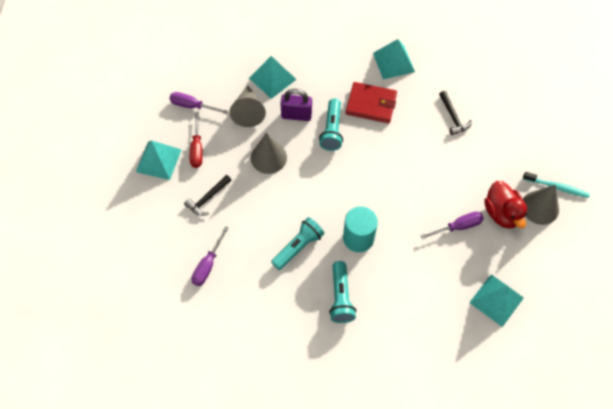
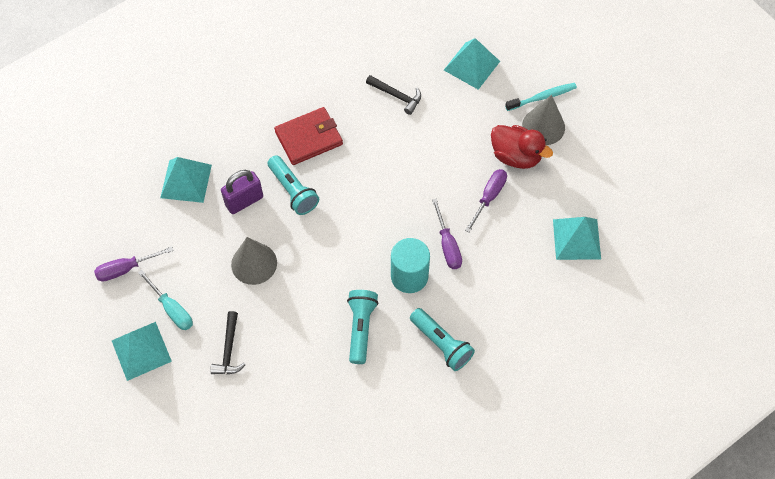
camera: 40 degrees left, 0 degrees up
(197, 149) = (172, 309): red screwdriver -> turquoise screwdriver
(208, 265) = (289, 414): purple screwdriver -> purple screwdriver (447, 245)
(248, 111) = (191, 232): grey cone -> none
(393, 62) = (294, 80): turquoise pyramid -> turquoise pyramid (471, 65)

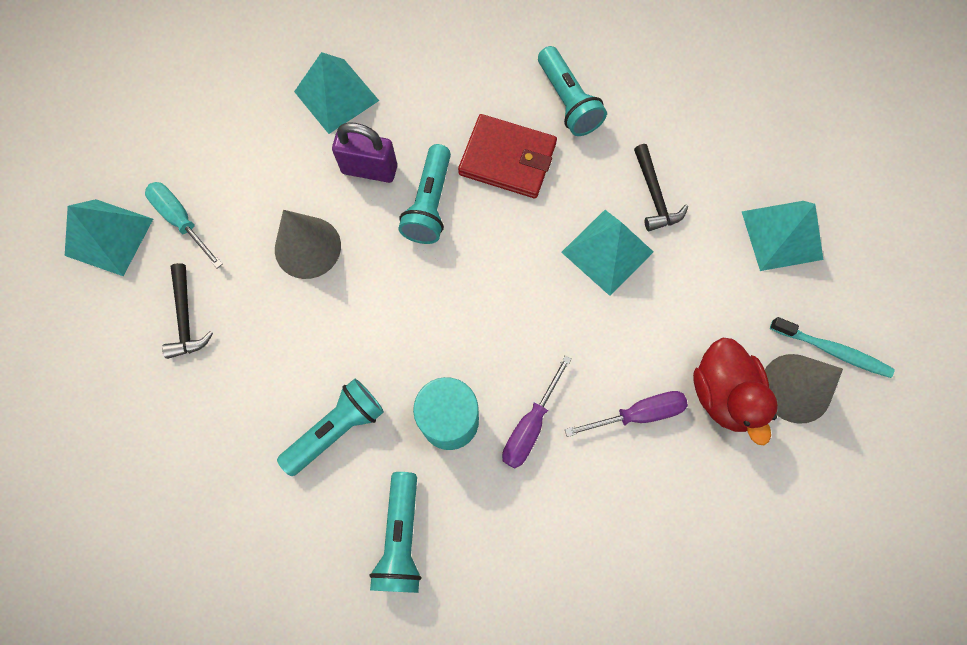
camera: 45 degrees right, 10 degrees up
(126, 269) = (186, 137): purple screwdriver -> none
(172, 309) = (181, 220): turquoise screwdriver -> turquoise screwdriver turned 135 degrees clockwise
(229, 350) = (186, 318): black hammer -> black hammer turned 60 degrees counterclockwise
(309, 86) = (568, 101): none -> turquoise flashlight
(576, 239) = (693, 570): turquoise pyramid -> turquoise pyramid (607, 251)

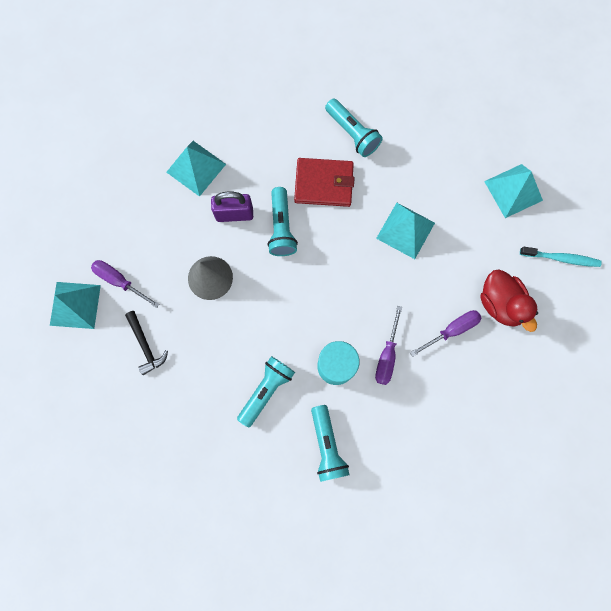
camera: 15 degrees left, 5 degrees up
(181, 220) = (120, 281): turquoise screwdriver -> purple screwdriver
(654, 195) = (426, 184): black hammer -> none
(796, 388) = (544, 288): grey cone -> none

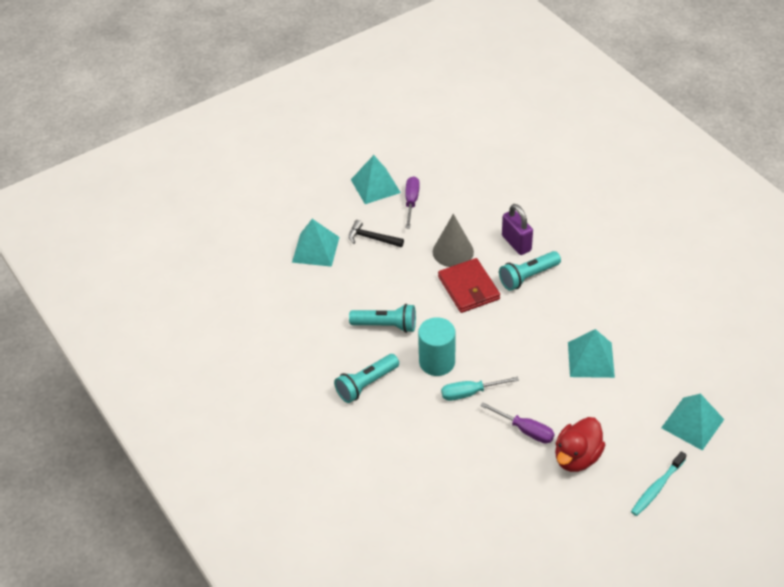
camera: 65 degrees right, 30 degrees down
(145, 345) = (372, 238): black hammer -> black hammer turned 75 degrees clockwise
(196, 168) = (536, 204): turquoise pyramid -> turquoise pyramid (315, 249)
(324, 184) = (587, 287): red wallet -> red wallet (468, 288)
(352, 133) = (648, 287): turquoise flashlight -> none
(387, 355) = (470, 393): purple screwdriver -> turquoise screwdriver
(561, 258) = (657, 488): turquoise toothbrush -> turquoise toothbrush turned 60 degrees clockwise

